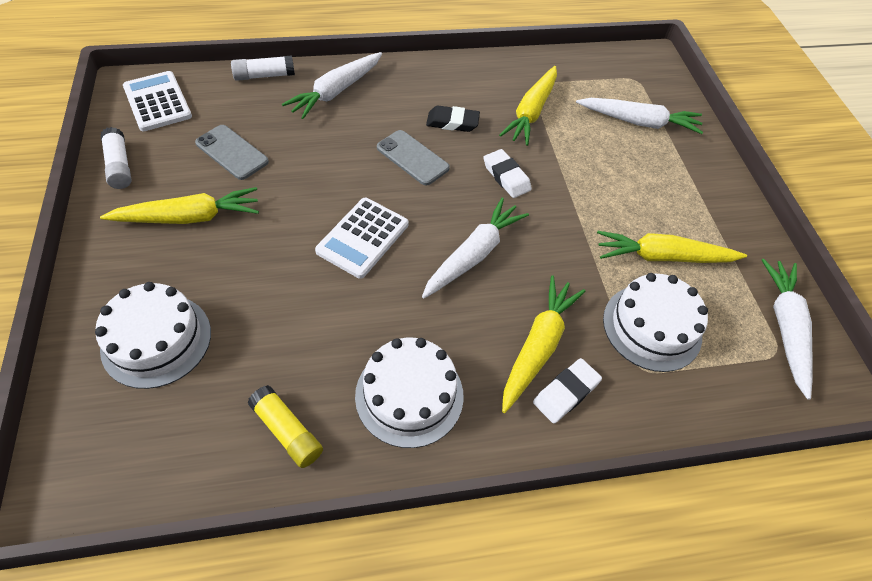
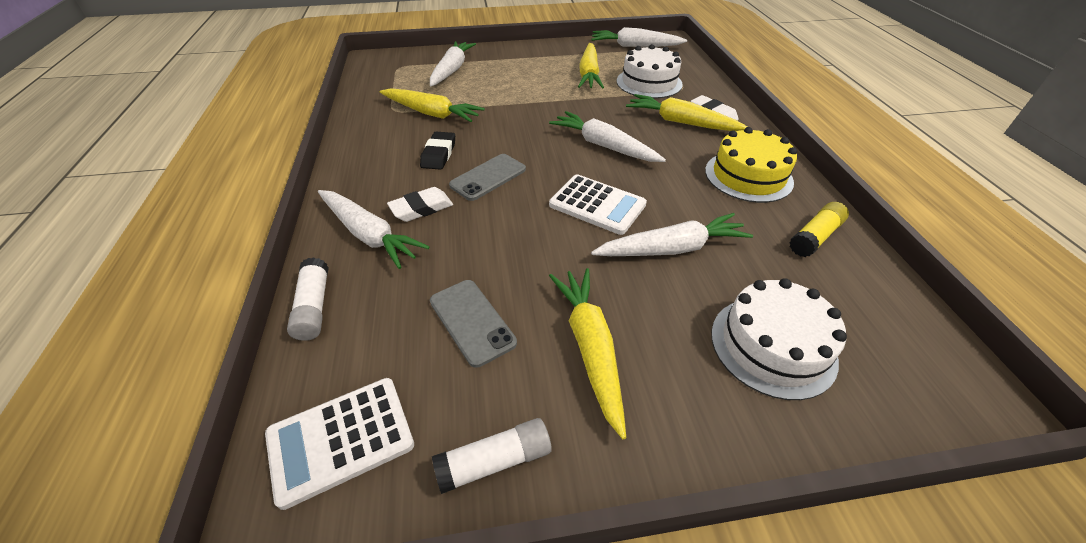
camera: 85 degrees left, 10 degrees down
(232, 152) = (472, 321): grey phone -> grey phone turned 75 degrees counterclockwise
(289, 289) = (672, 249): none -> white carrot
(409, 395) = (748, 176): white cake -> yellow cake
(506, 177) = (513, 128): white eraser -> white eraser (421, 208)

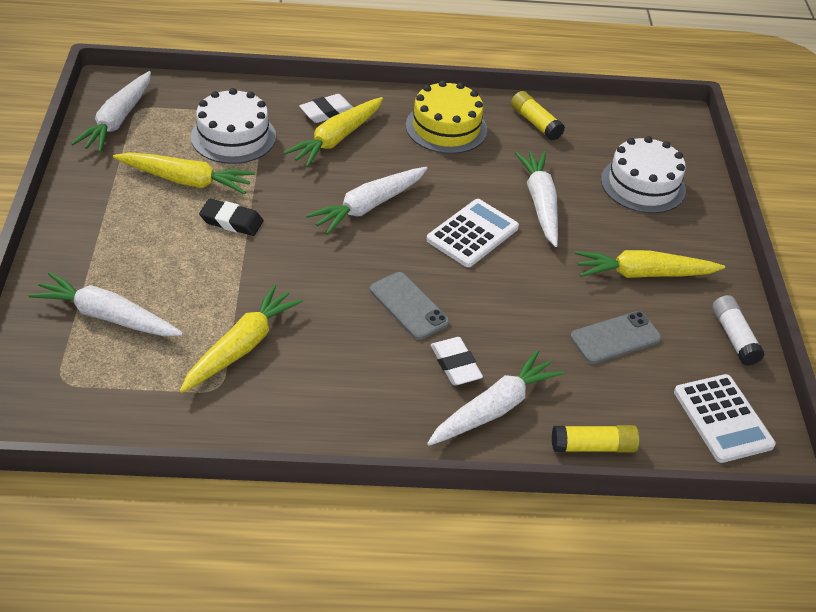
camera: 85 degrees left, 0 degrees up
(314, 307) = (593, 446): white glue stick -> yellow glue stick
(439, 154) = (349, 345): black eraser -> black eraser (231, 221)

